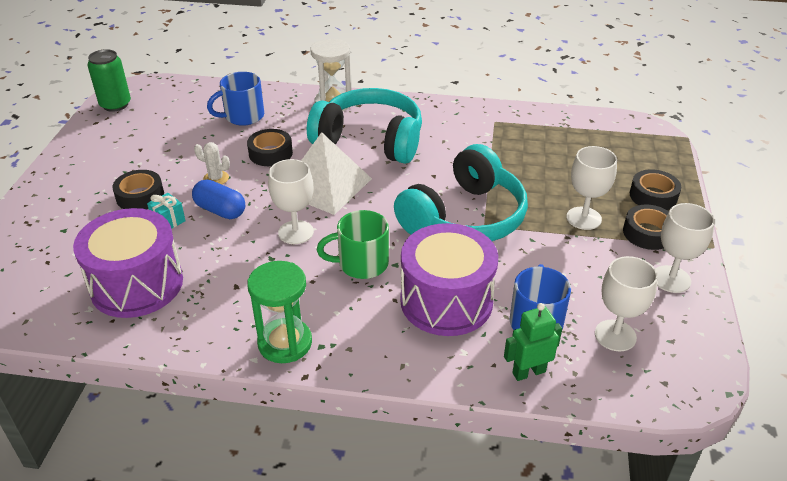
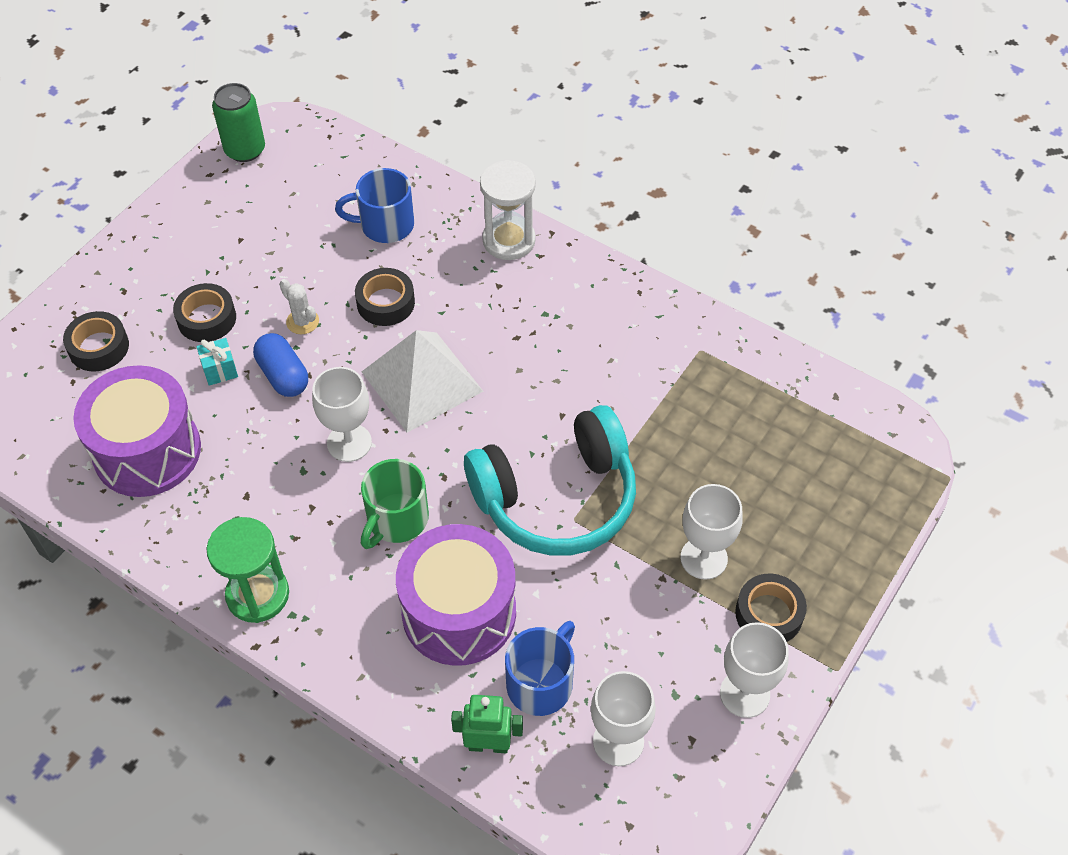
camera: 25 degrees right, 15 degrees up
(361, 264) = (396, 520): green mug -> green mug turned 75 degrees counterclockwise
(370, 140) = (518, 325): turquoise headphones -> none
(653, 196) = (821, 559): black tape -> black tape (99, 347)

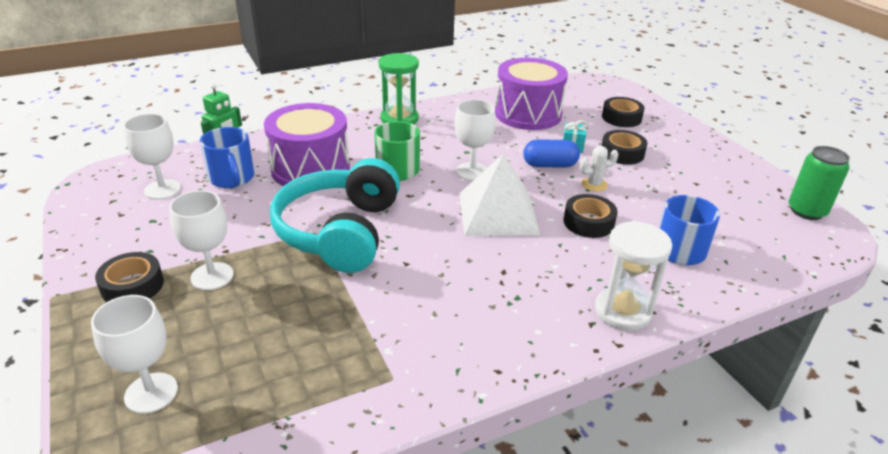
camera: 120 degrees right, 20 degrees down
(744, 694) = (108, 247): white goblet -> white goblet (151, 393)

